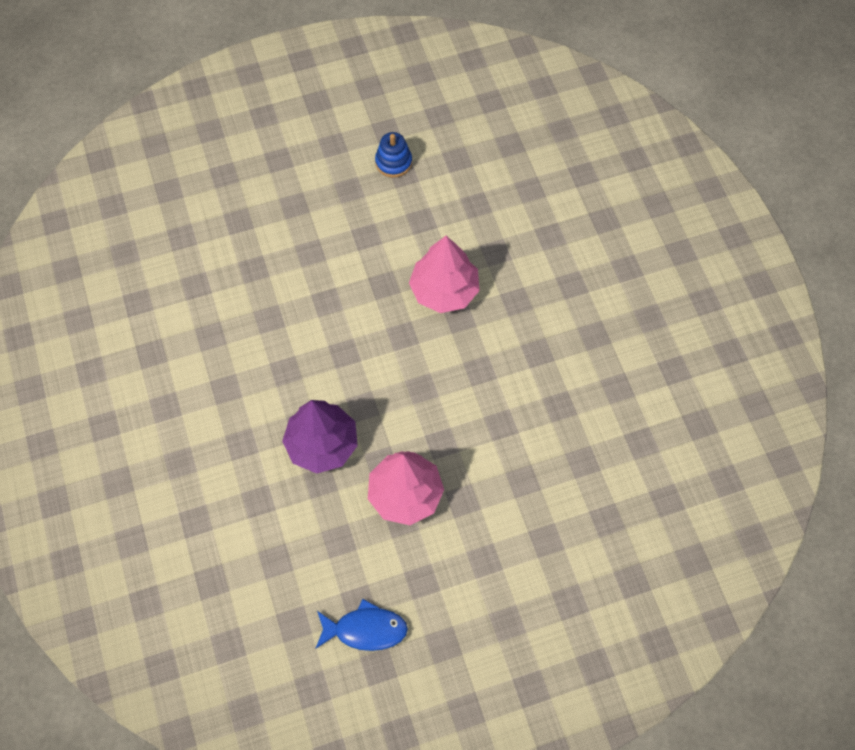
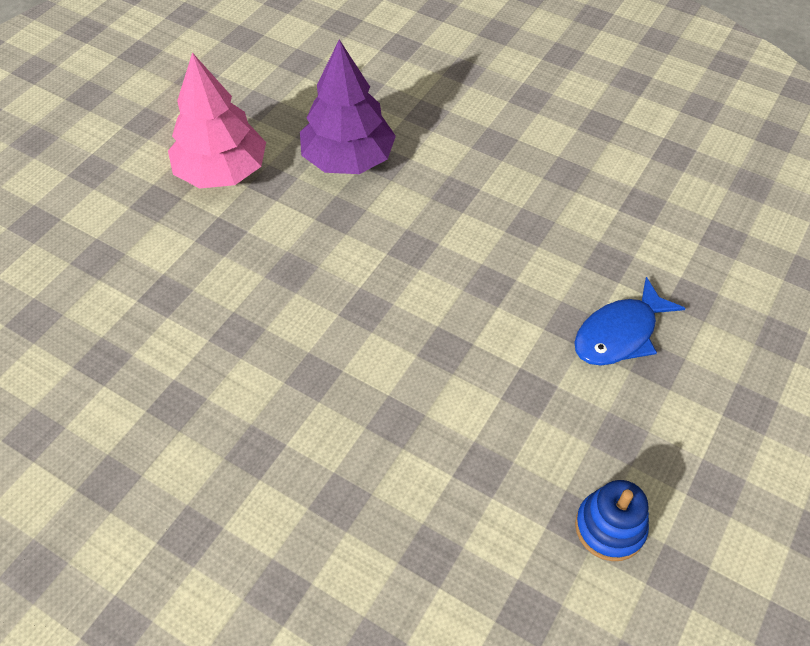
camera: 140 degrees right, 10 degrees down
(365, 630) = (172, 66): blue fish -> blue fish (619, 333)
(444, 290) = (363, 395): pink tree -> none

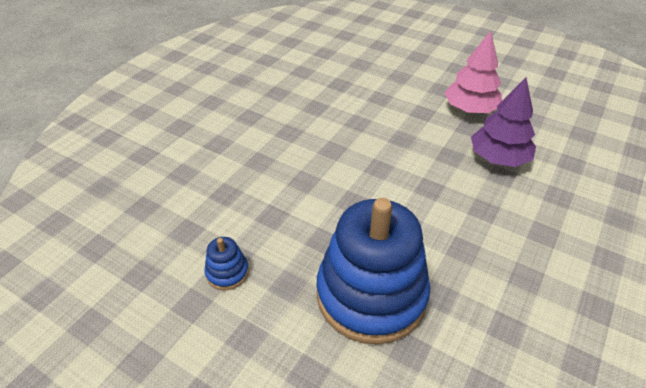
camera: 90 degrees right, 10 degrees down
(619, 333) = (371, 295): blue fish -> blue stacking toy

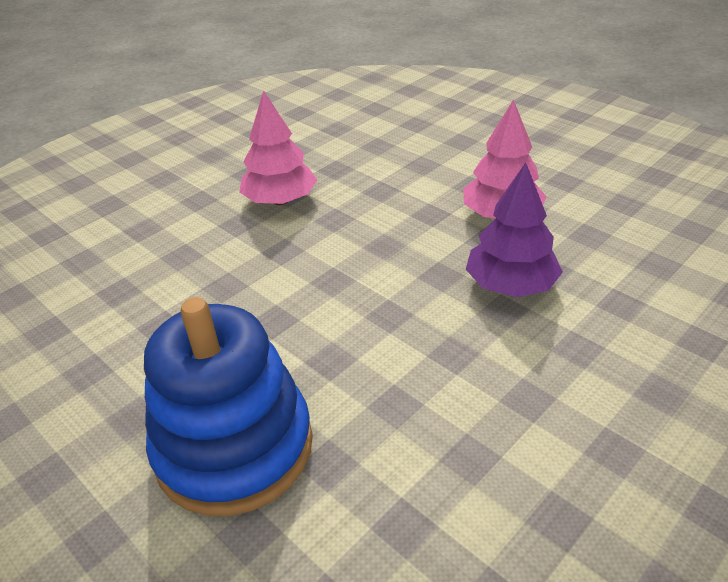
camera: 15 degrees right, 5 degrees down
(227, 272) = (67, 389): blue stacking toy -> none
(311, 112) = (280, 200): none -> pink tree

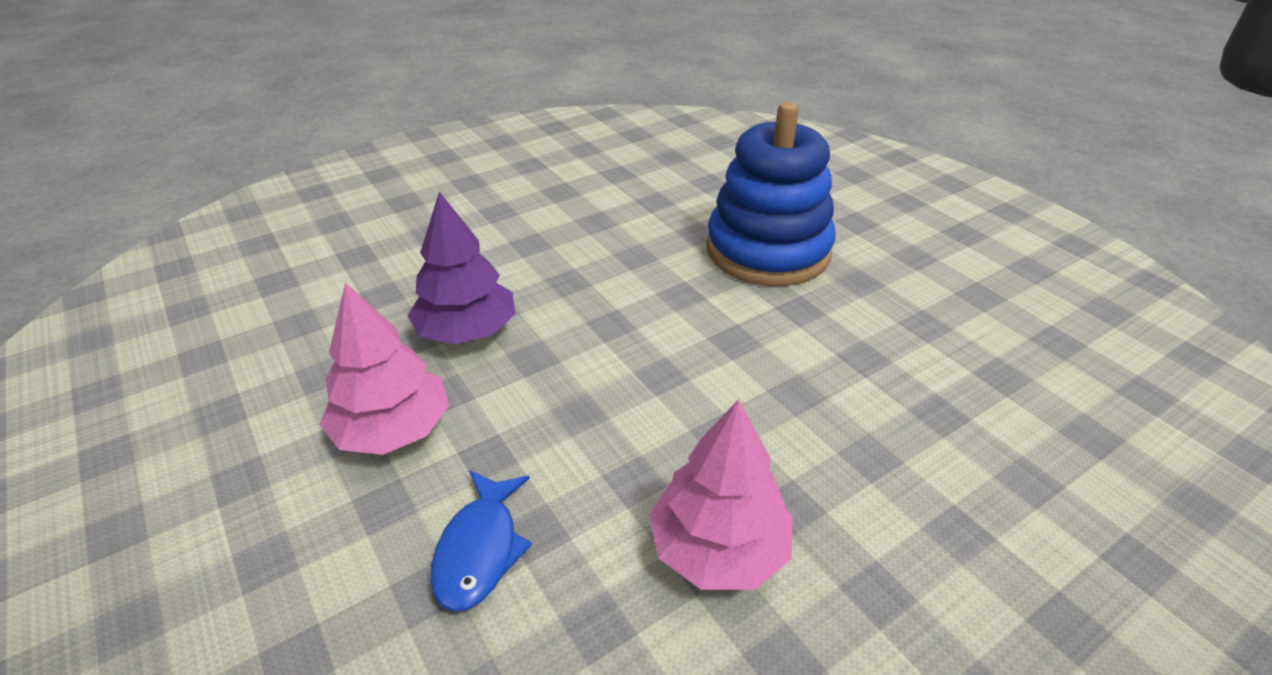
camera: 170 degrees left, 0 degrees up
(406, 180) = (479, 549): none -> blue fish

